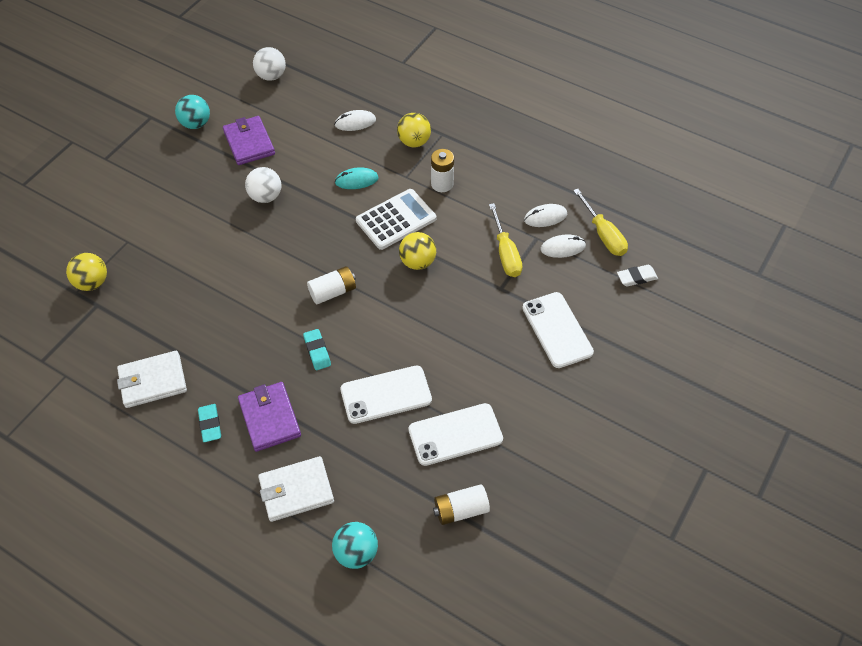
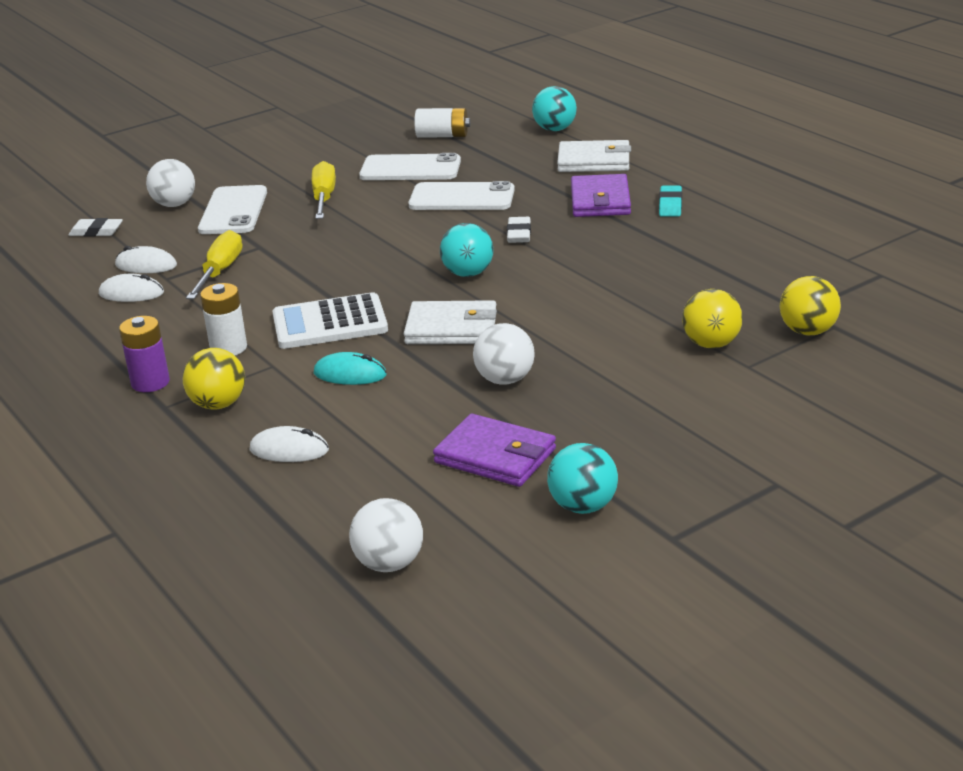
camera: 155 degrees left, 25 degrees down
(153, 381) = (732, 240): white wallet -> white wallet (451, 328)
(249, 143) = (495, 456): purple wallet -> purple wallet turned 60 degrees counterclockwise
(317, 351) = (519, 234): turquoise eraser -> white eraser
(333, 292) = (468, 274): white battery -> turquoise ball
(417, 262) = (338, 281): yellow ball -> yellow ball (711, 344)
(464, 148) = (150, 382): none -> purple battery
(603, 234) = (83, 268): yellow screwdriver -> yellow screwdriver (324, 198)
(611, 328) = (174, 204): none -> white ball

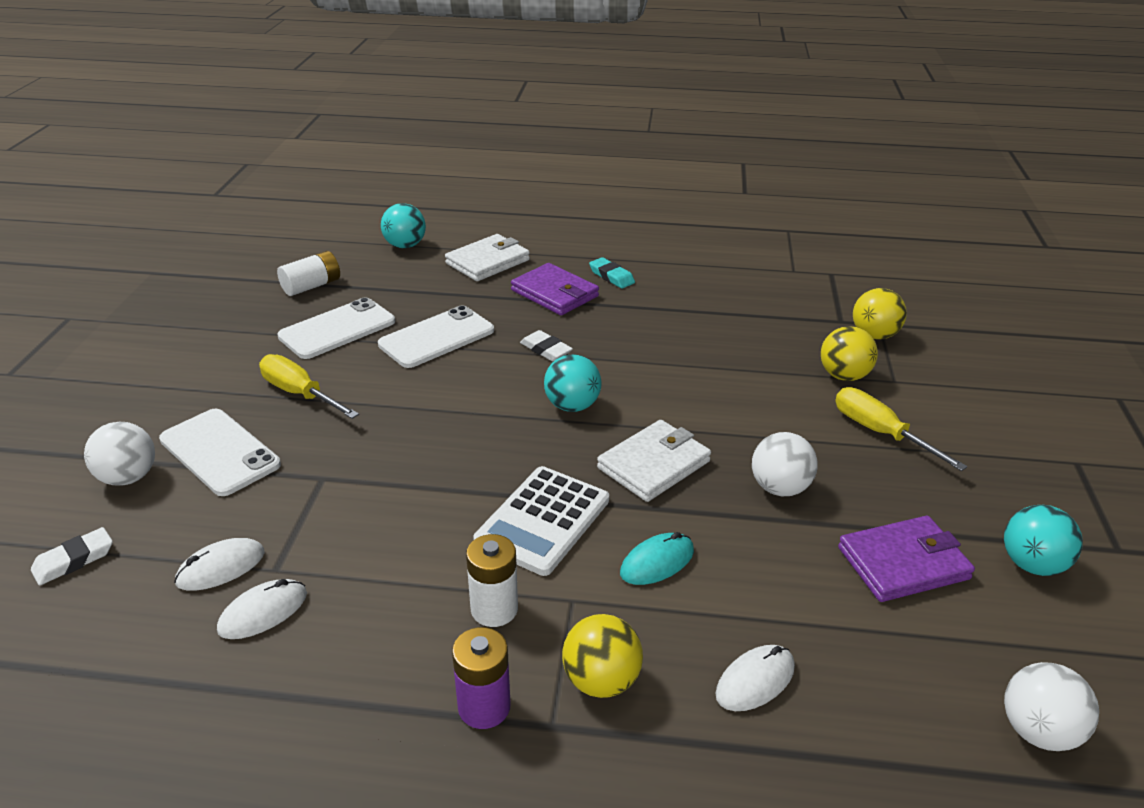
camera: 50 degrees left, 5 degrees up
(220, 272) = (327, 528): yellow screwdriver -> yellow screwdriver (880, 433)

